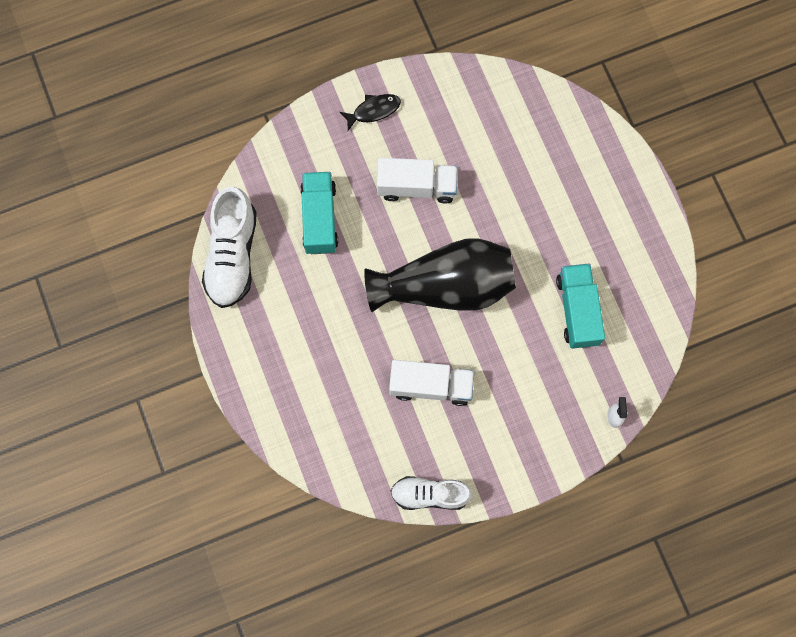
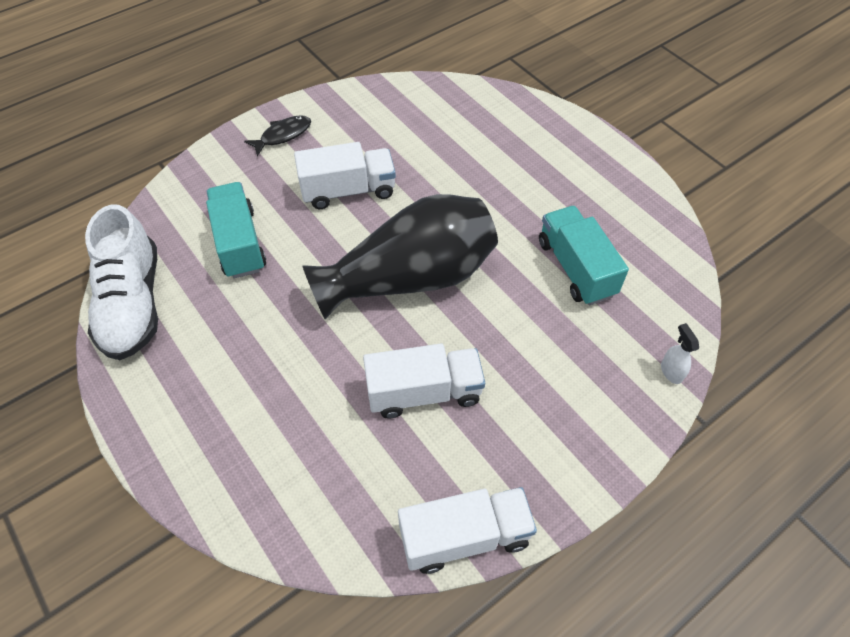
camera: 15 degrees left, 20 degrees down
(430, 494) = (464, 537): white shoe -> white truck

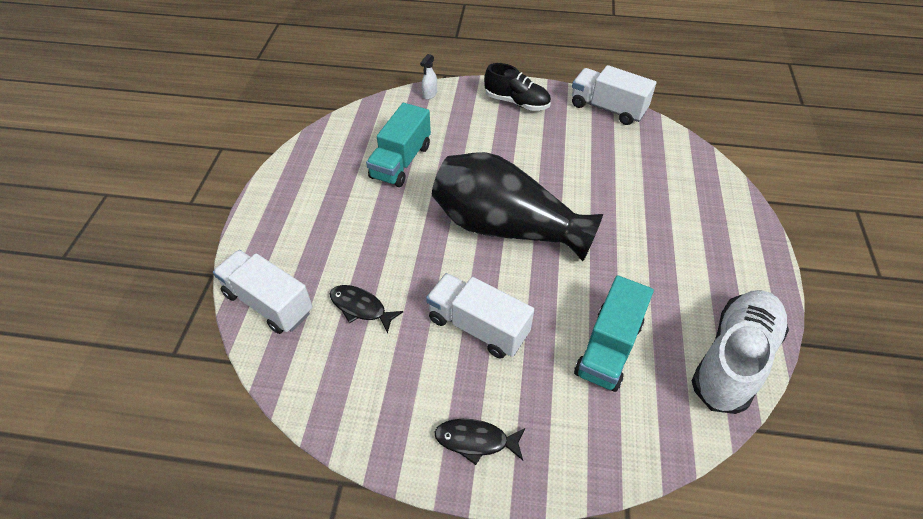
camera: 135 degrees left, 5 degrees down
(424, 392) = (566, 166): white truck -> white truck (268, 303)
(440, 146) = (361, 307): none -> black fish
(574, 445) = (516, 102): none -> black shoe

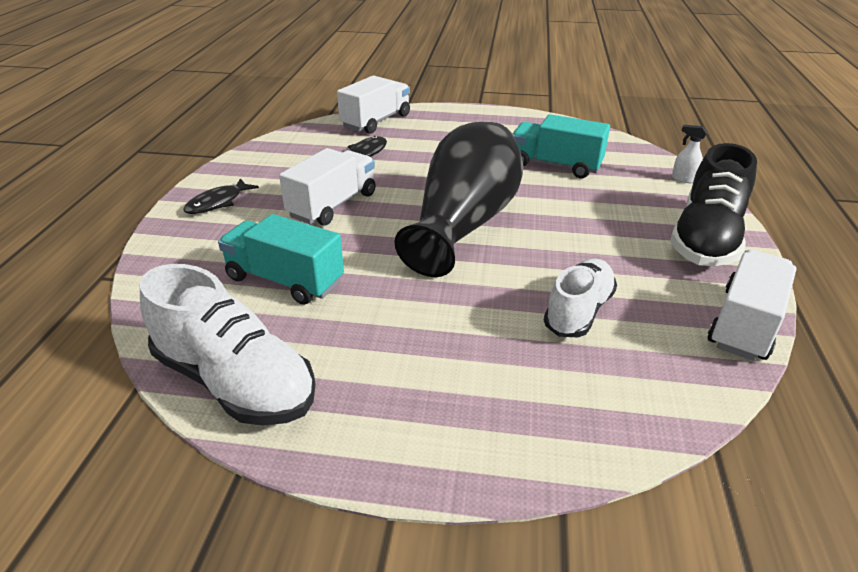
camera: 90 degrees right, 15 degrees down
(476, 440) = (218, 203): black fish -> black fish turned 150 degrees counterclockwise
(516, 102) = (706, 239): black shoe -> black shoe, size x1.52
(611, 174) = (578, 311): none -> white shoe

